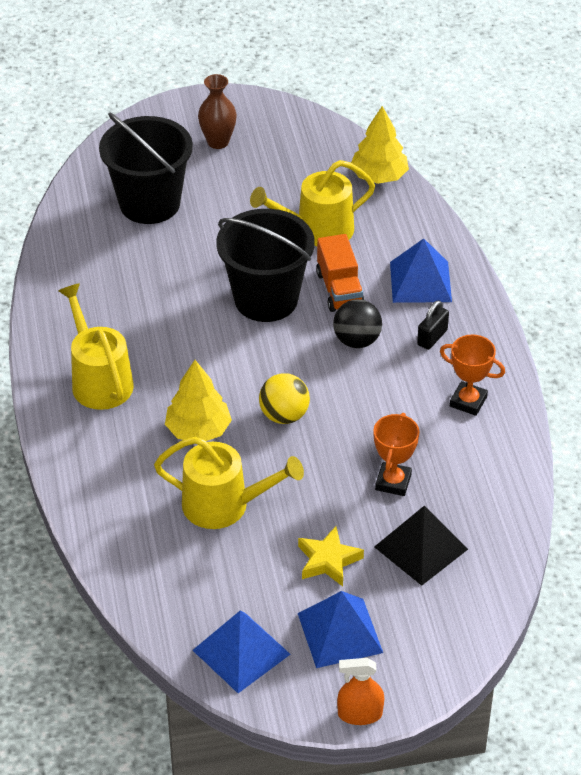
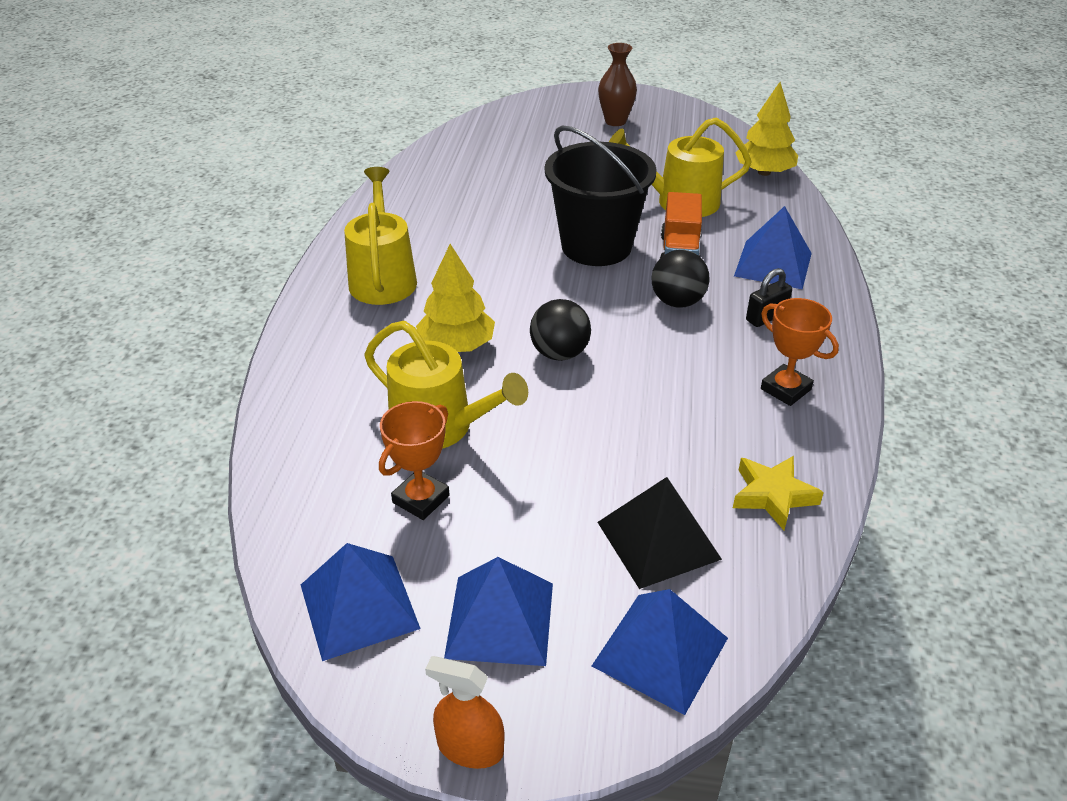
camera: 20 degrees right, 5 degrees down
(149, 203) = (524, 152): black bucket -> none
(284, 415) = (559, 353): yellow ball -> black ball
(328, 560) = (531, 523): yellow star -> yellow star (772, 495)
(393, 482) = (656, 453): orange trophy -> orange trophy (421, 499)
(451, 622) = (660, 651): none -> blue pyramid

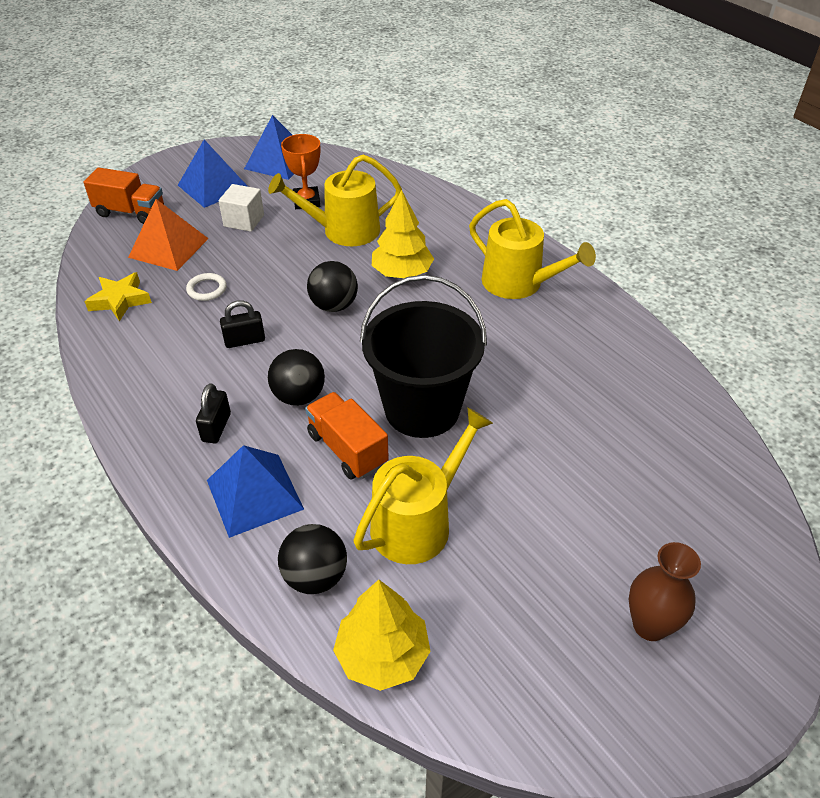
camera: 135 degrees right, 5 degrees up
(470, 748) = (182, 155): orange spray bottle -> none
(527, 521) = (244, 221): none -> white cube
(658, 540) = (169, 247): black pyramid -> orange pyramid
(660, 651) = (130, 212): blue pyramid -> orange truck
(663, 448) = (207, 289): none -> white ring
(677, 370) = (245, 340): none -> black padlock
(771, 212) = (315, 577): none -> black ball
(785, 389) = (157, 372): orange trophy -> none

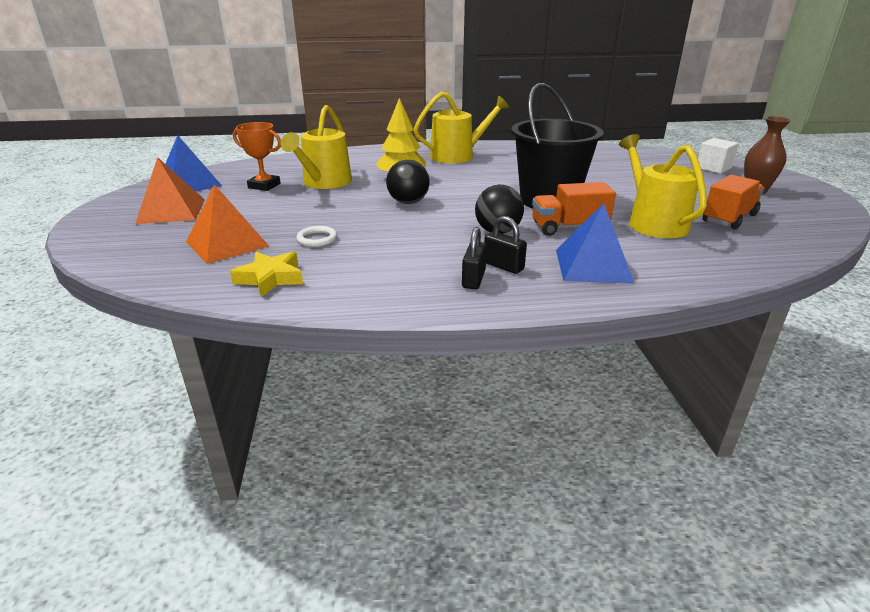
camera: 60 degrees left, 15 degrees down
(130, 212) = (133, 251): orange truck -> orange truck (729, 218)
(213, 187) = (171, 211): blue pyramid -> orange pyramid
(244, 221) = (246, 209): white cube -> white cube (713, 168)
(245, 340) = (408, 237): black padlock -> black padlock (473, 279)
(315, 577) = (689, 261): black ball -> none
(382, 655) = (766, 254): yellow tree -> none

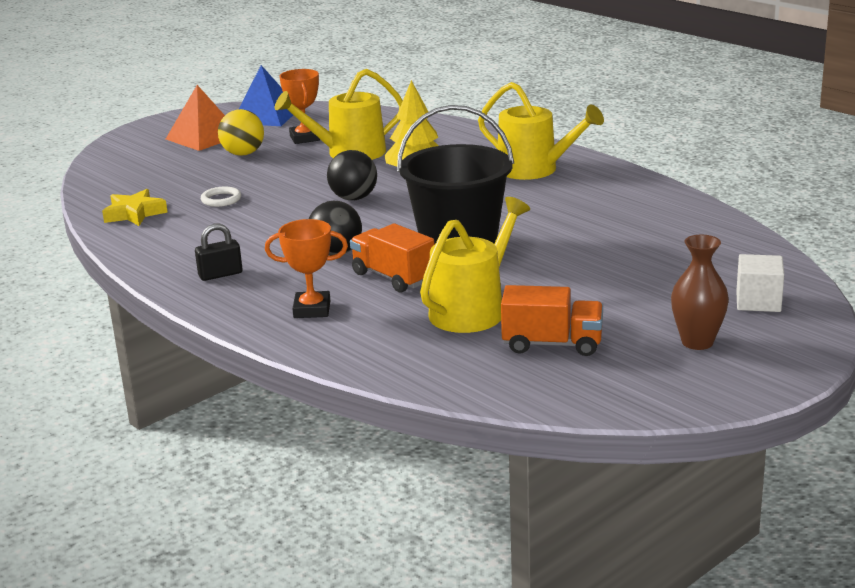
camera: 55 degrees right, 5 degrees down
(227, 243) = (171, 178): orange pyramid -> none
(243, 209) = (243, 154): none -> yellow ball
(503, 266) = (261, 277): black padlock -> none
(593, 266) = (312, 309): blue pyramid -> orange trophy

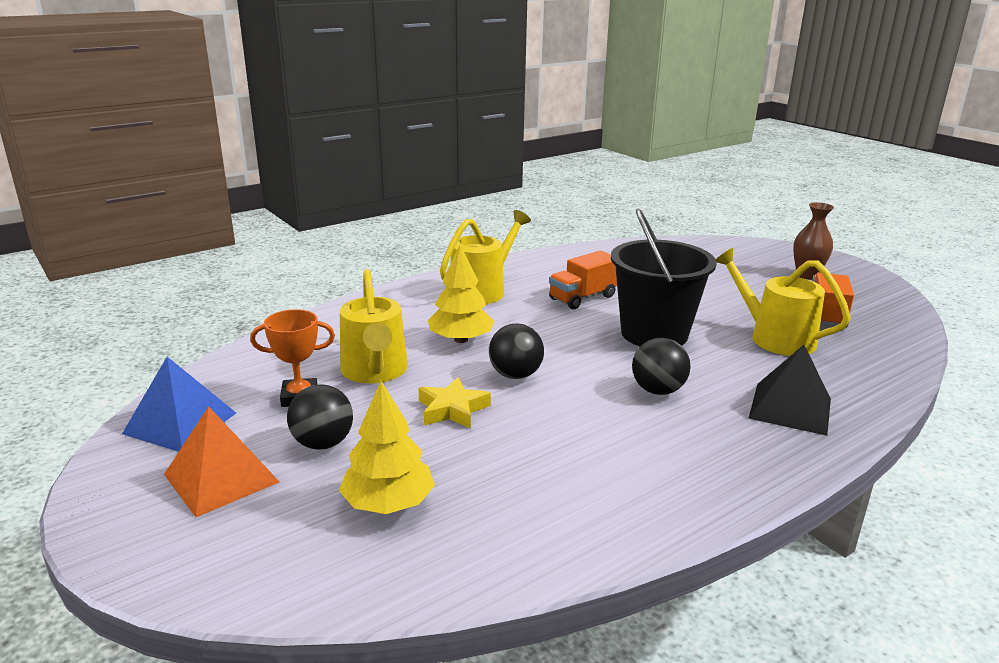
camera: 85 degrees left, 0 degrees up
(134, 213) = (507, 538): yellow star -> yellow star (452, 409)
(174, 180) = (388, 503): none -> yellow tree
(220, 274) = (713, 462): black padlock -> none
(221, 199) = (483, 461): white ring -> none
(243, 154) = (323, 443): yellow ball -> black ball
(312, 309) = (790, 408): orange trophy -> black pyramid
(393, 277) = (714, 365): orange truck -> orange truck (582, 298)
(758, 301) = (744, 254): white cube -> none

